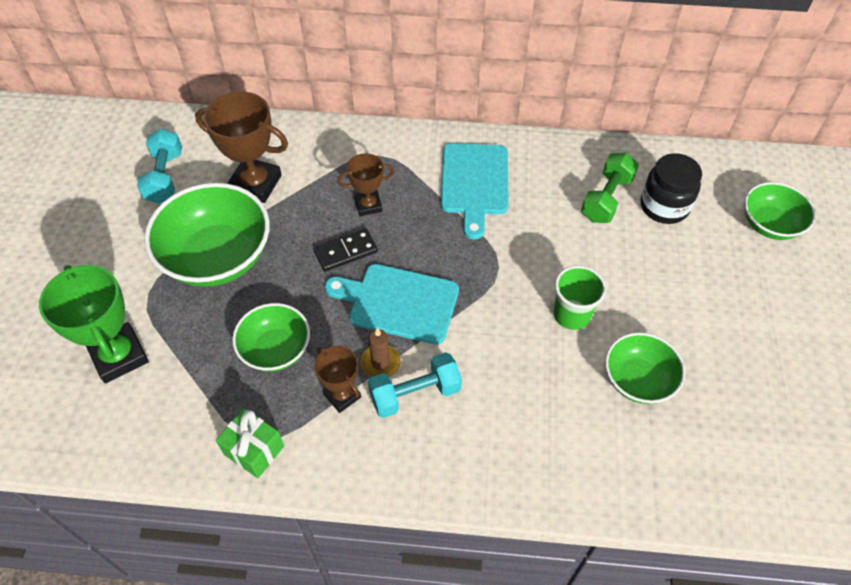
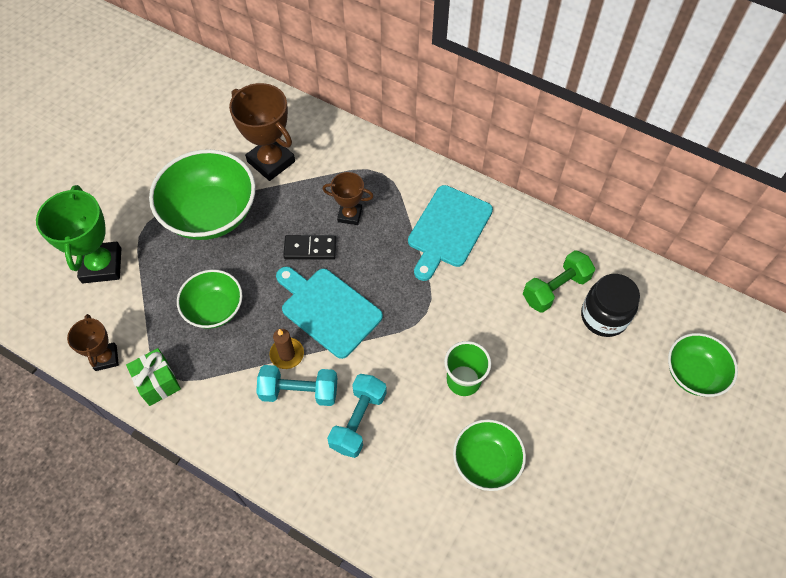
camera: 25 degrees right, 5 degrees up
(165, 177) = (206, 129): turquoise dumbbell -> turquoise dumbbell (358, 421)
(342, 395) = (244, 368): brown trophy -> brown trophy (106, 358)

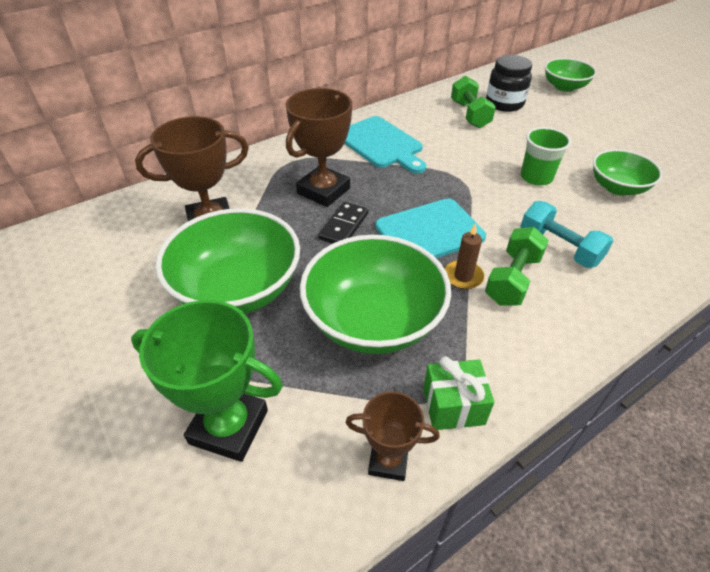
camera: 65 degrees left, 15 degrees down
(214, 309) = (373, 321): green bowl -> green bowl, size x1.70
(299, 391) = (512, 279): turquoise dumbbell -> green dumbbell
(349, 215) = (323, 191): brown trophy -> brown trophy, size x1.72

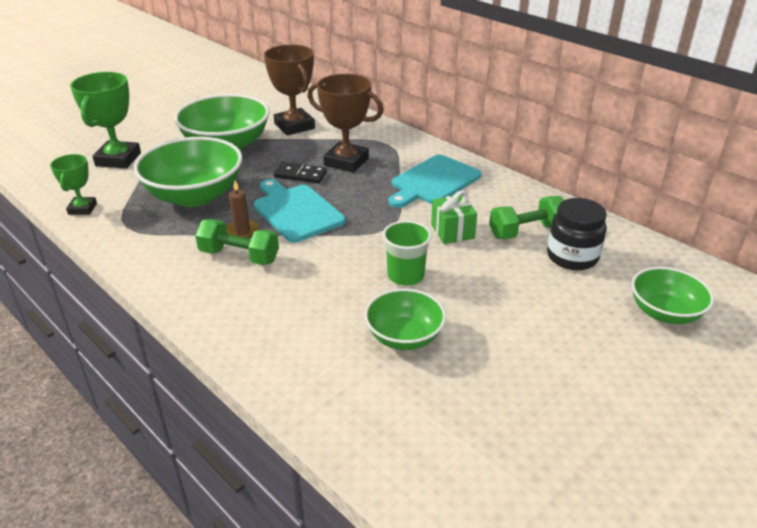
camera: 80 degrees right, 10 degrees down
(388, 460) = (82, 209): brown trophy -> green trophy
(453, 406) = (115, 230): green gift -> green gift (452, 231)
(559, 247) = (285, 284): turquoise dumbbell -> none

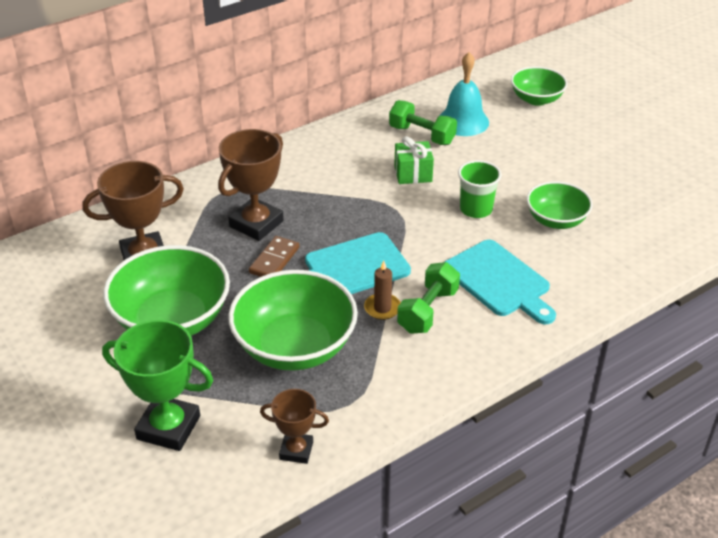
camera: 80 degrees left, 5 degrees up
(82, 209) = (296, 450): green trophy -> brown trophy
(300, 175) = (274, 260): black domino -> brown domino
(433, 182) = (320, 171): turquoise cutting board -> turquoise cutting board (499, 281)
(526, 231) = (422, 135): green dumbbell -> green dumbbell turned 45 degrees counterclockwise
(572, 257) = (463, 121): black jar -> turquoise bell

